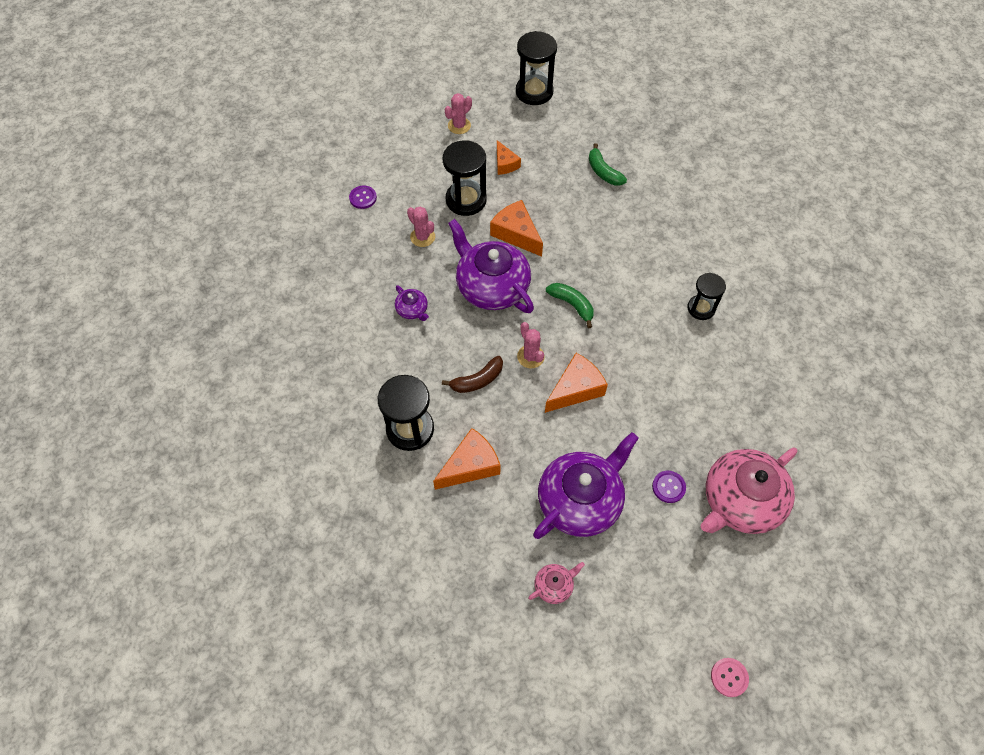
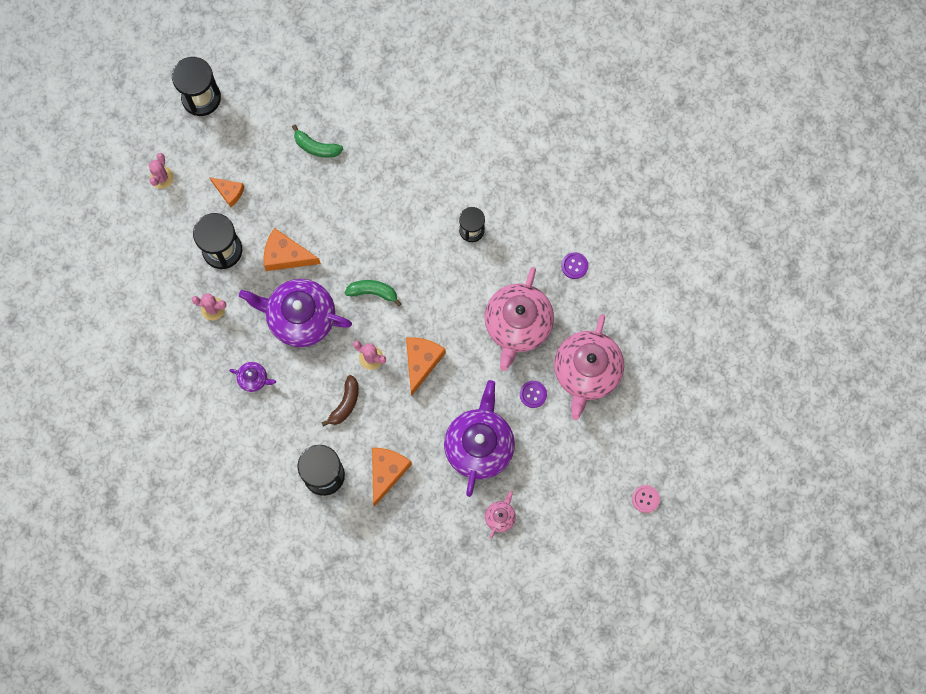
camera: 35 degrees left, 15 degrees up
(363, 198) = (135, 304): purple button -> purple button (574, 266)
(694, 413) = (518, 324): none -> pink teapot

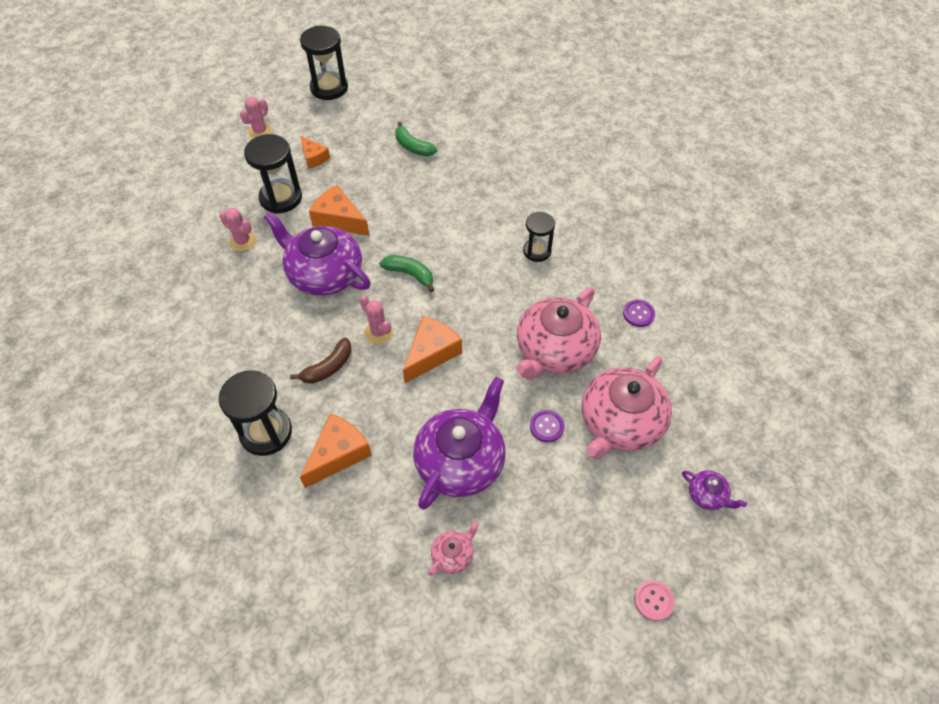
camera: 20 degrees right, 20 degrees down
(253, 379) = (245, 313): purple teapot -> purple teapot (707, 495)

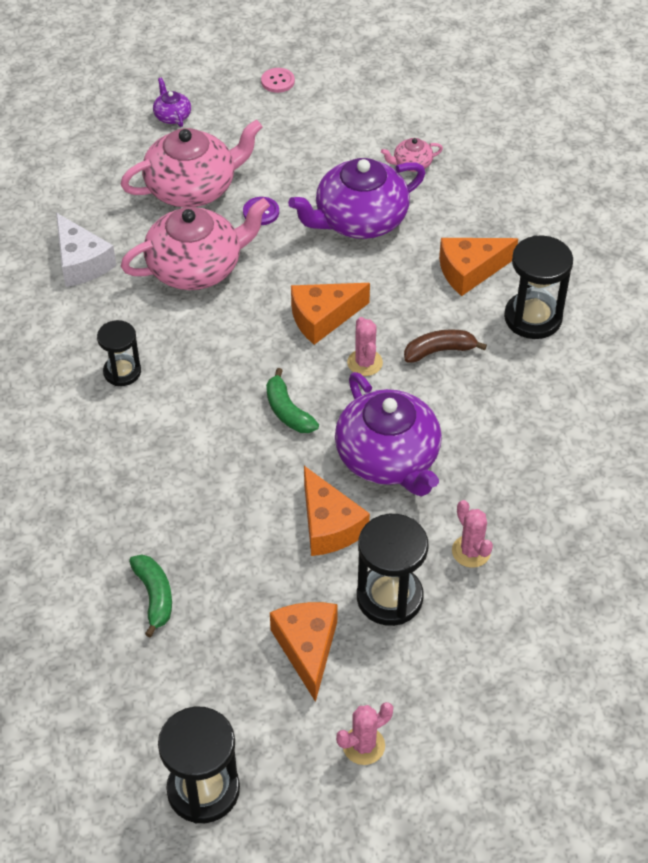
camera: 150 degrees left, 5 degrees down
(314, 157) = (307, 648): orange cheese -> orange cheese, size x1.59
(638, 314) = (81, 262): purple button -> white cheese

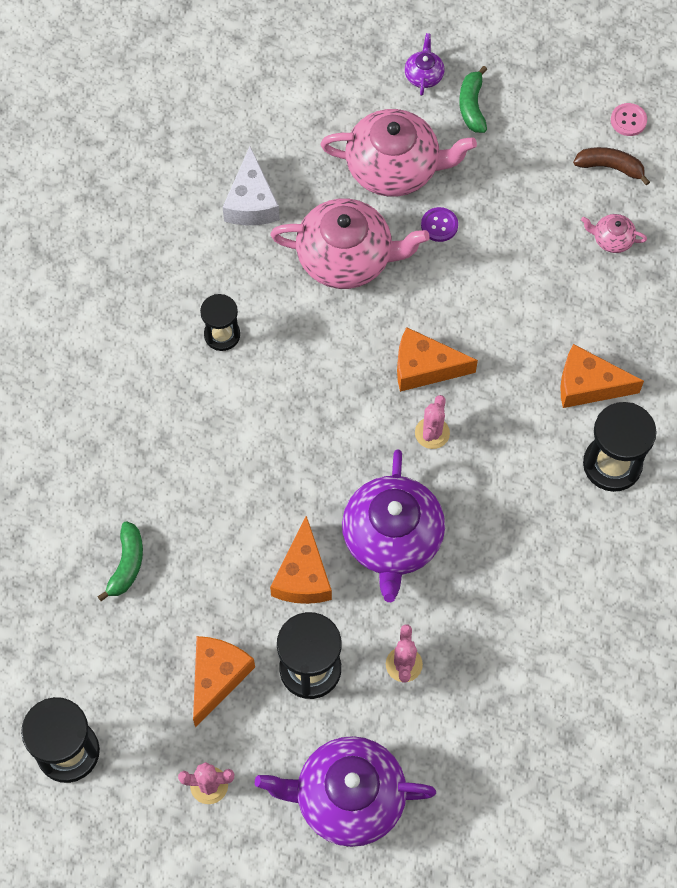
camera: 30 degrees right, 15 degrees up
(277, 81) = (546, 81): pink button -> pink button (628, 120)
(287, 411) = (336, 447): green banana -> green banana (472, 106)
(359, 220) = (523, 278): purple teapot -> purple teapot (348, 797)
(439, 351) = (505, 455): brown banana -> brown banana (610, 167)

